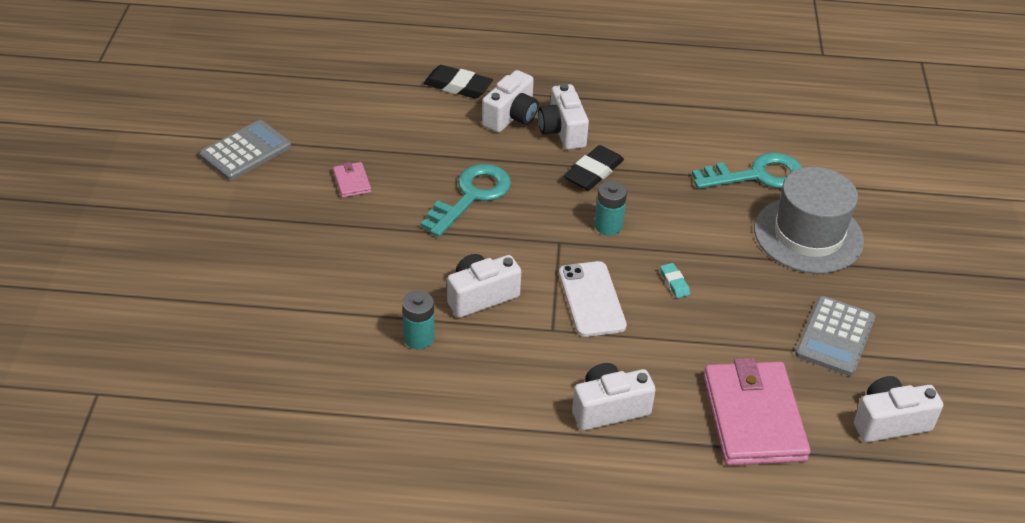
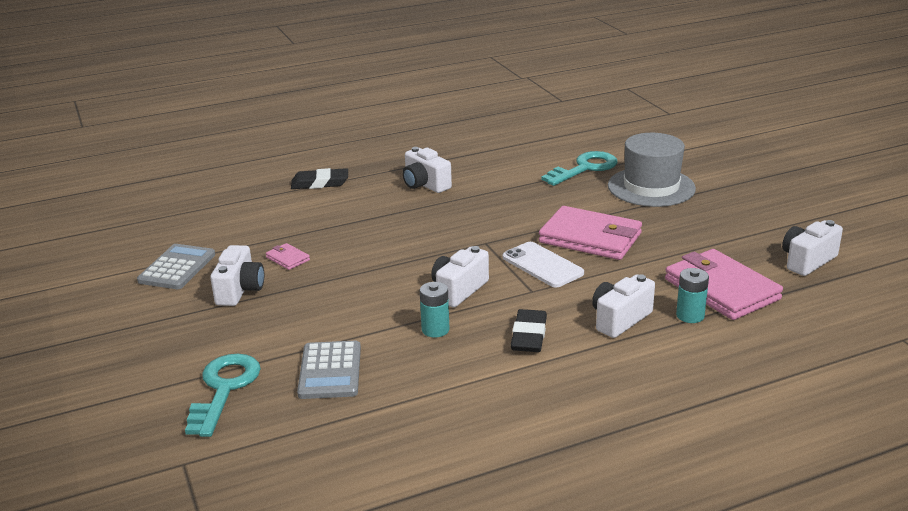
camera: 25 degrees left, 15 degrees down
(471, 196) = (393, 238): turquoise key -> turquoise key (224, 389)
(511, 117) = (378, 188): white camera -> white camera (240, 290)
(593, 172) = (471, 199): black eraser -> black eraser (529, 335)
(608, 226) = (512, 223): turquoise battery -> turquoise battery (690, 316)
(674, 282) = (590, 238): turquoise eraser -> pink wallet
(835, 336) = (725, 231): grey calculator -> grey calculator (330, 371)

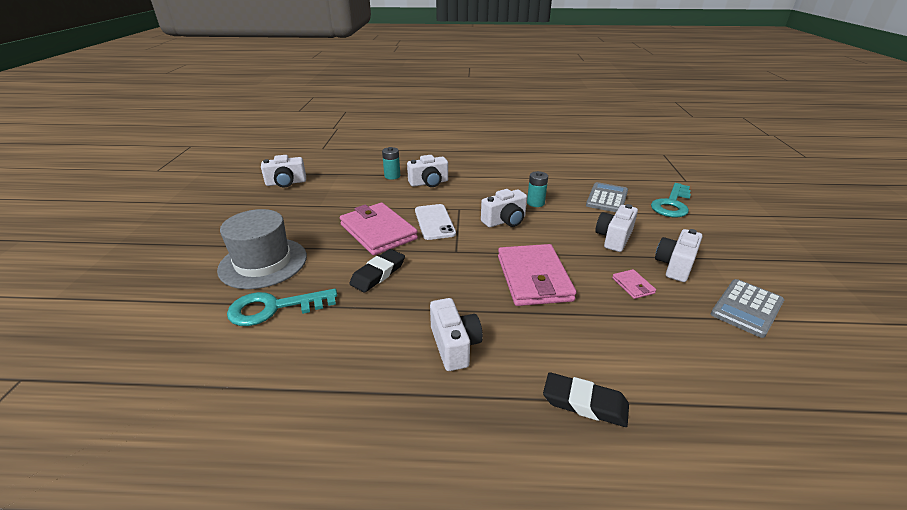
camera: 155 degrees left, 5 degrees up
(312, 305) = (614, 238): none -> white camera
(529, 335) = (485, 188): black eraser -> black eraser (378, 274)
(721, 289) = (356, 182): pink wallet -> pink wallet (533, 278)

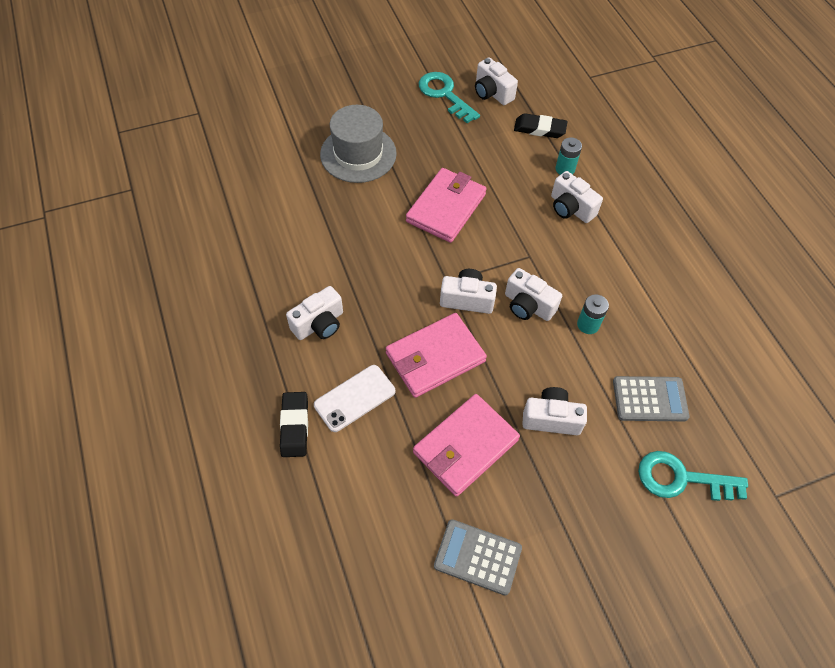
camera: 65 degrees right, 25 degrees up
(274, 308) = (309, 193): turquoise key -> turquoise key (444, 95)
(378, 274) = (382, 237): black eraser -> black eraser (539, 129)
(434, 222) = (489, 245): white phone -> white phone (355, 398)
(633, 286) = (465, 446): pink wallet -> pink wallet, size x2.33
(675, 266) = (525, 485): white camera -> white camera (467, 299)

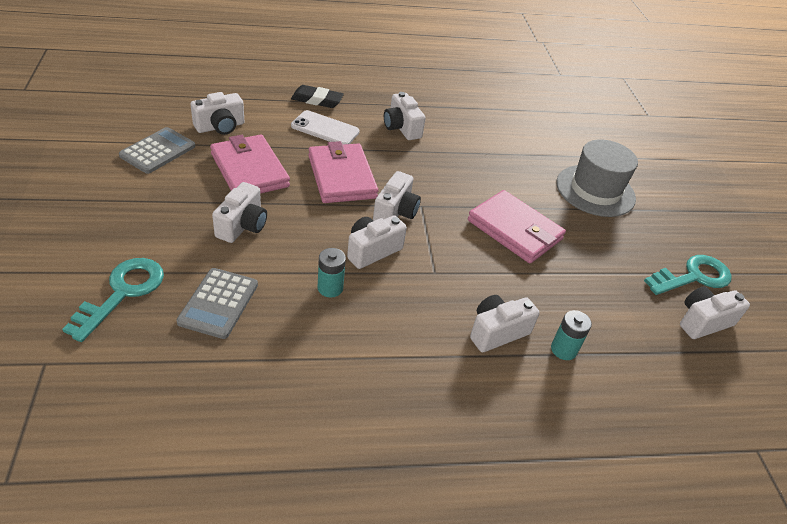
camera: 100 degrees right, 15 degrees down
(355, 398) = (325, 129): white phone -> white phone turned 45 degrees counterclockwise
(400, 511) = (220, 127): none -> white camera
(539, 129) = (638, 348): black eraser -> none

